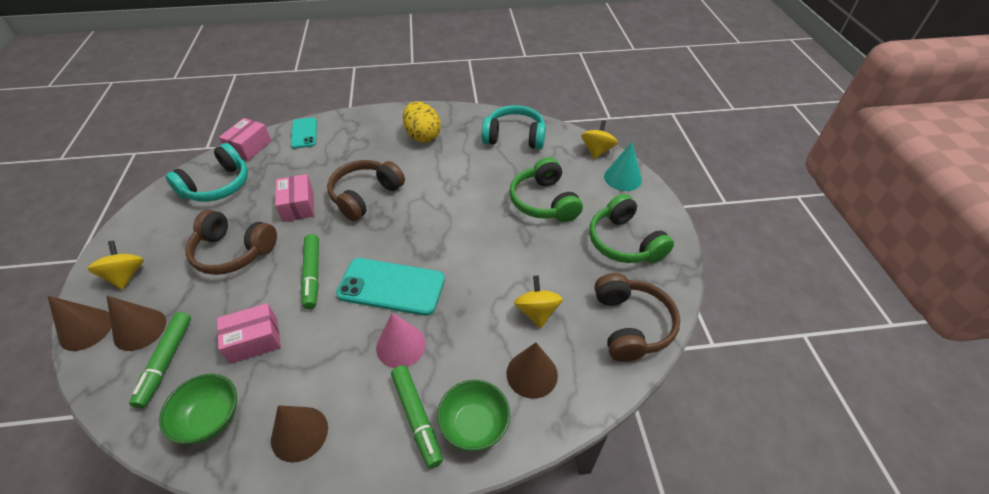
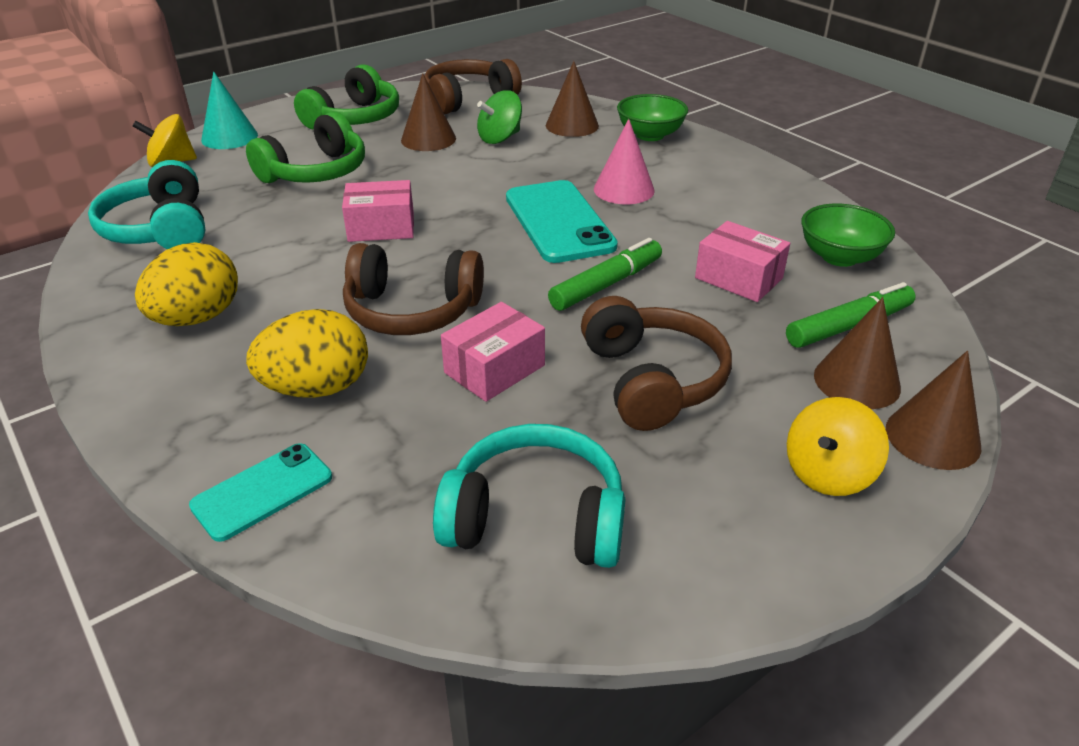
camera: 120 degrees left, 10 degrees down
(249, 147) = (371, 560): pink box -> pink box (381, 227)
(299, 433) = (773, 204): brown cone -> brown cone (428, 139)
(342, 156) = (317, 388): none -> yellow egg
(417, 417) = (679, 158): green marker -> none
(537, 312) = (500, 138): yellow spinning top -> green spinning top

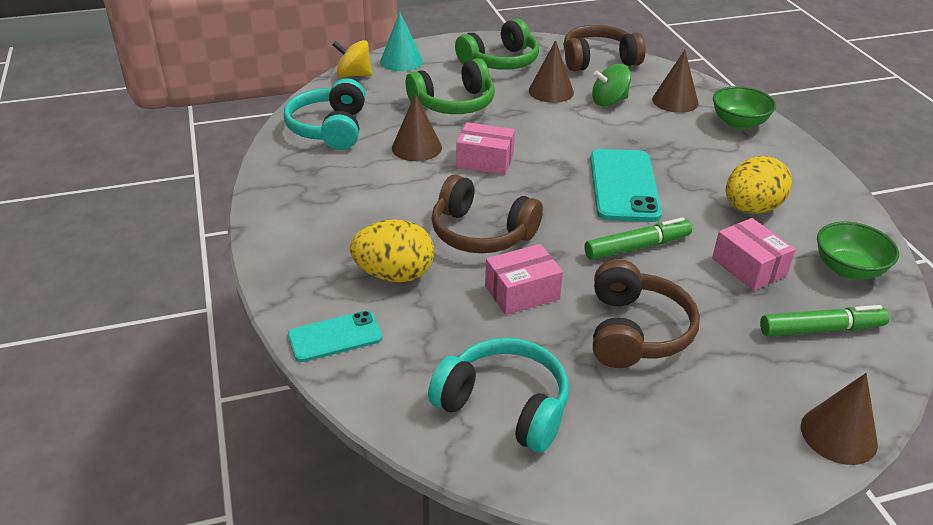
camera: 20 degrees right, 0 degrees up
(197, 318) = (333, 203): yellow egg -> yellow egg (751, 209)
(624, 189) = (691, 169): pink cone -> none
(828, 473) = (736, 437): yellow spinning top -> none
(856, 381) = (801, 375): brown cone -> brown cone (416, 147)

